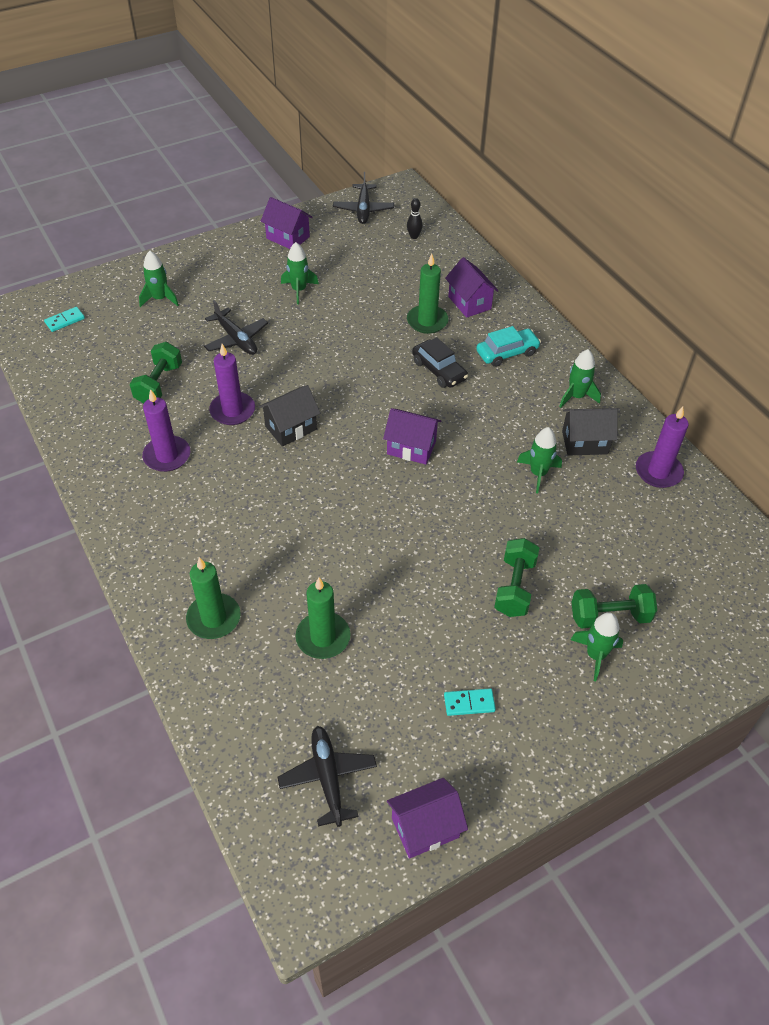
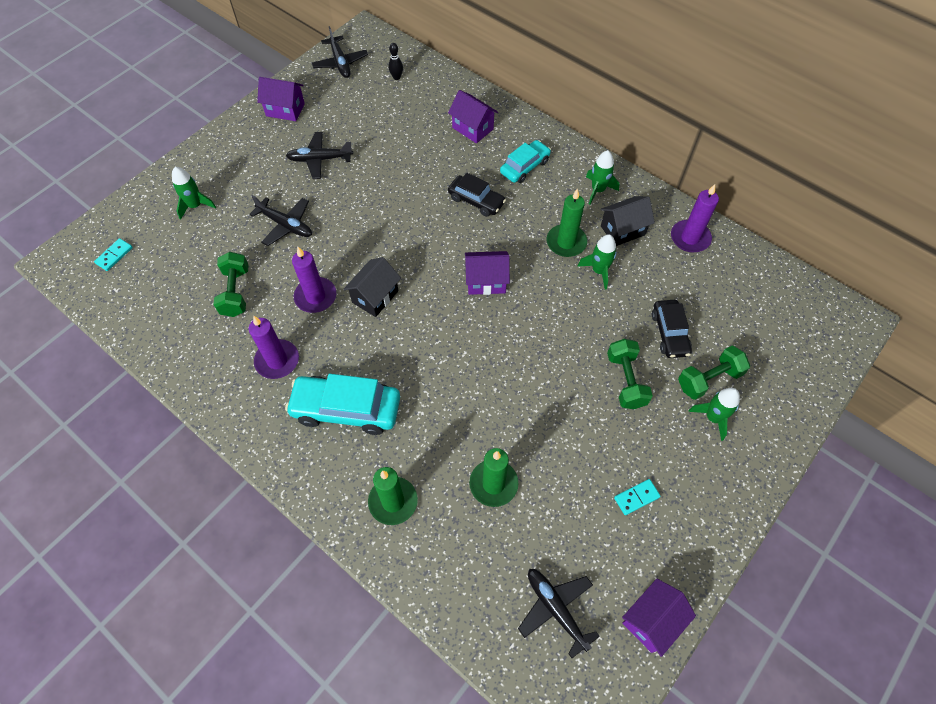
camera: 20 degrees left, 10 degrees up
(211, 520) = (346, 409): none -> turquoise car
(299, 290) = (319, 159): green rocket -> black plane
(427, 321) = (445, 157): green candle -> green candle (566, 242)
(587, 557) = (669, 333): none -> black car

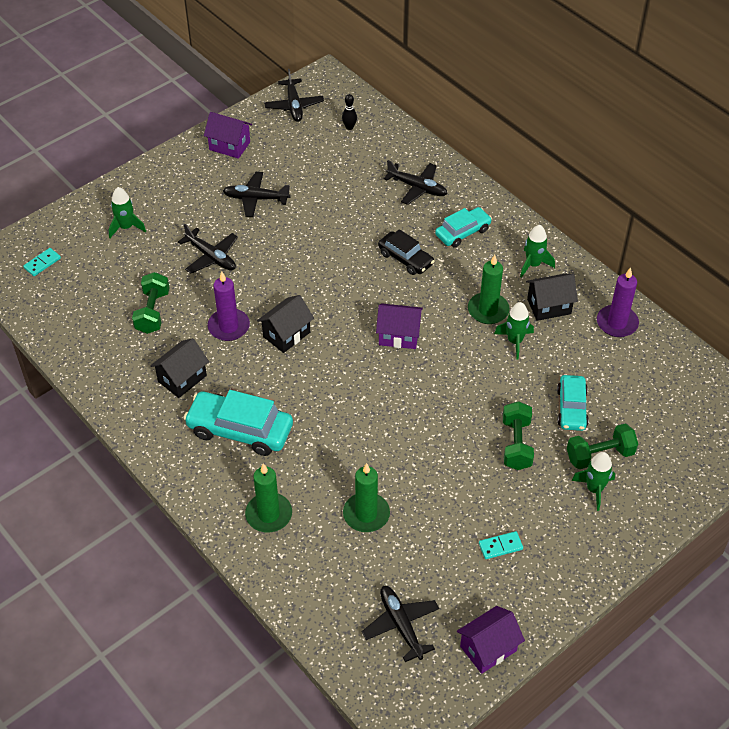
camera: 10 degrees right, 10 degrees down
(277, 361) = (182, 378): purple candle -> black house
(472, 128) = (417, 188): purple house -> black plane
(669, 333) = (571, 408): black car -> turquoise car

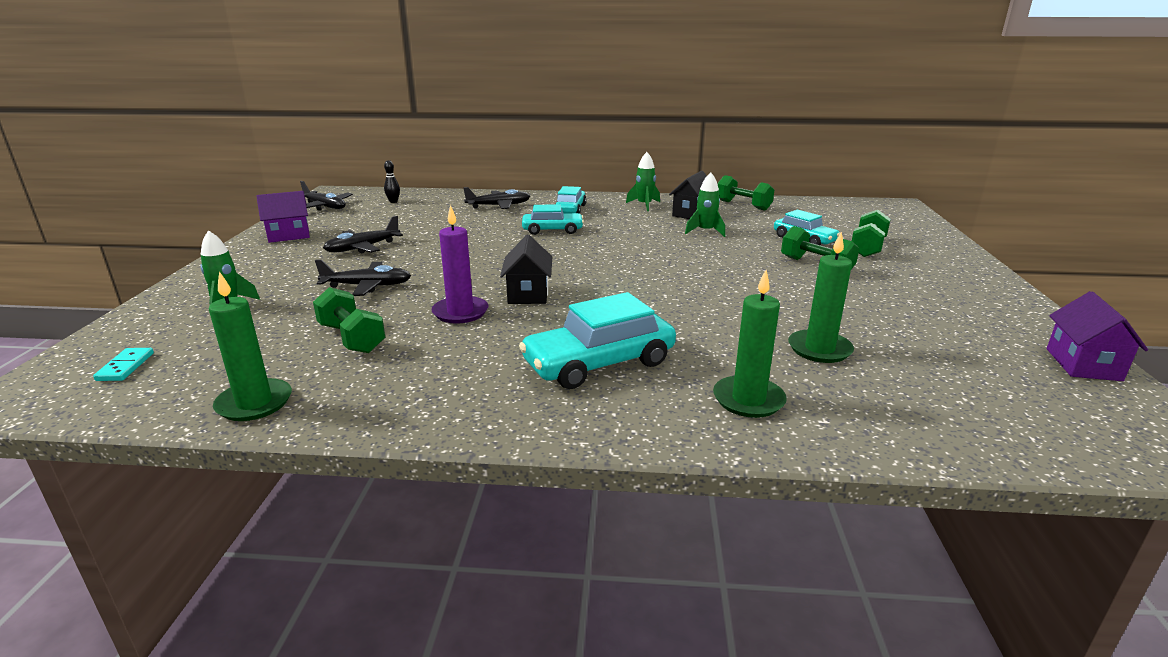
camera: 45 degrees left, 25 degrees down
(182, 378) = (468, 362): black house -> none
(399, 335) = (623, 259): purple house -> none
(401, 625) = (1012, 394): black plane -> none
(405, 258) = (552, 230): black car -> turquoise car
(488, 310) = (658, 228): green candle -> green candle (254, 403)
(500, 546) = (936, 311): turquoise domino -> none
(594, 489) = (904, 260): green rocket -> none
(617, 323) = (743, 205): purple candle -> green dumbbell

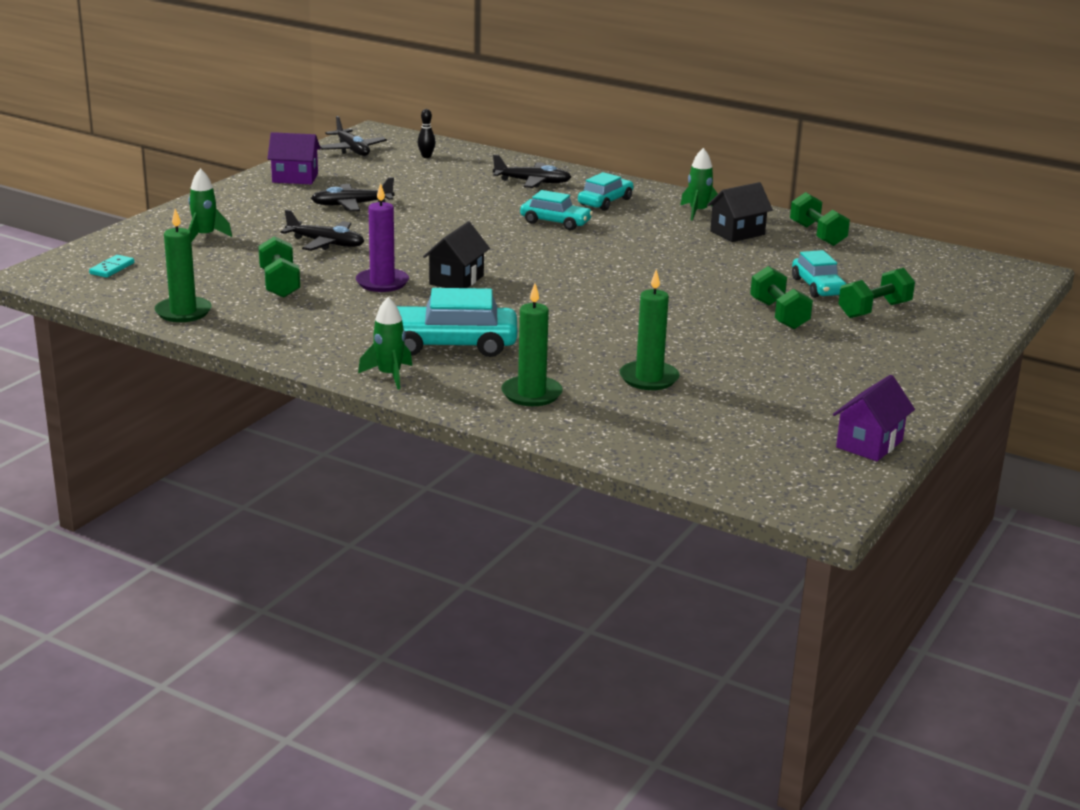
camera: 25 degrees right, 0 degrees up
(705, 231) = (720, 256): green rocket -> green rocket (389, 375)

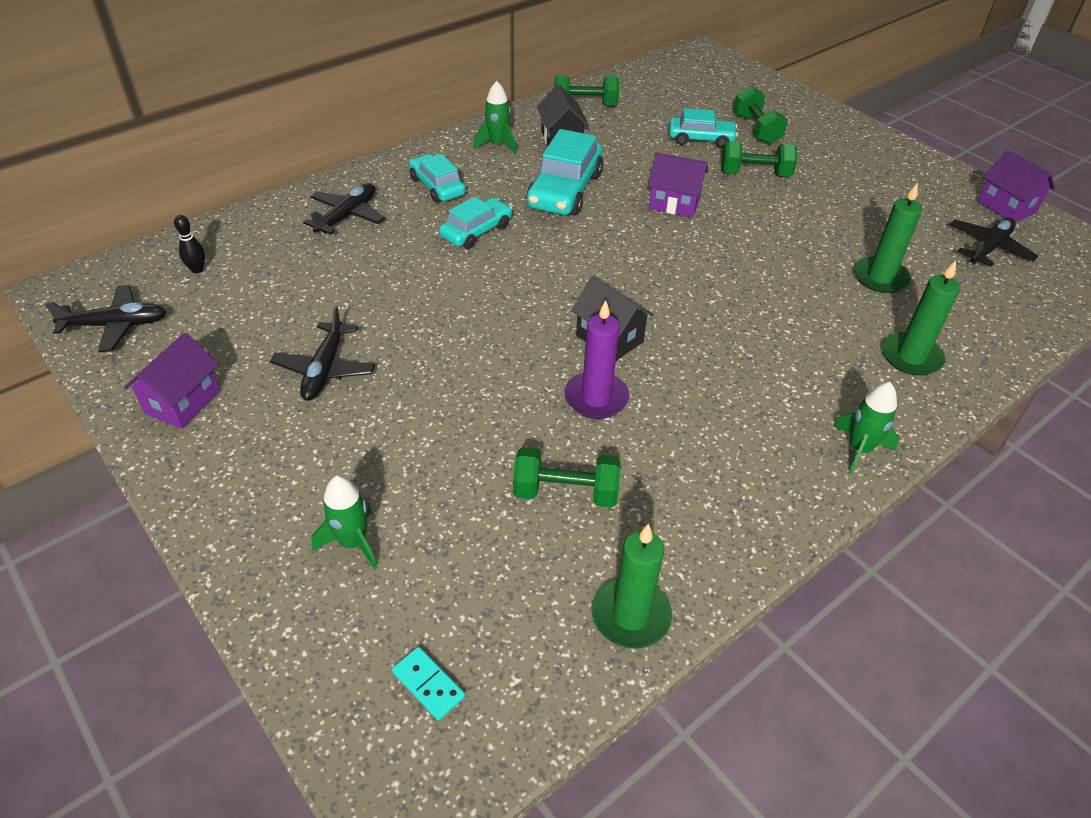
camera: 70 degrees left, 20 degrees up
(326, 243) = (447, 421): black plane -> black plane (988, 248)
(450, 345) = (785, 384): turquoise car -> turquoise car (565, 190)
(680, 285) = (674, 203): none -> purple house

